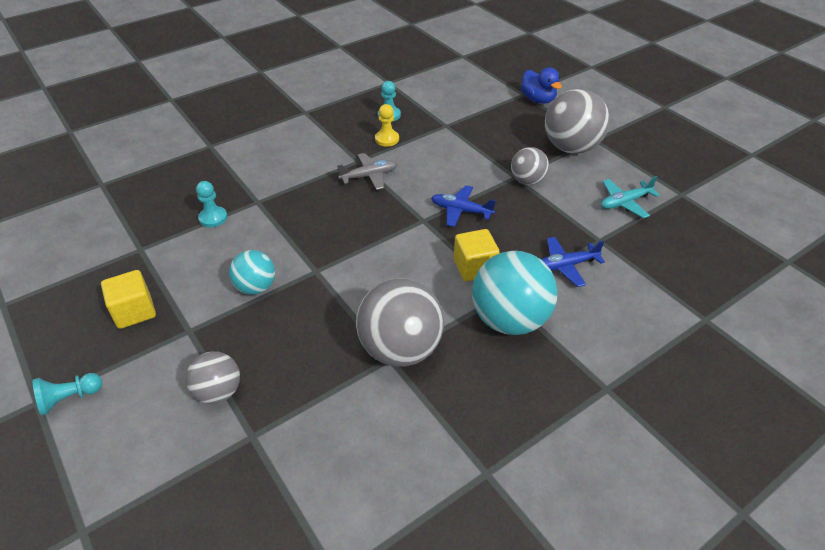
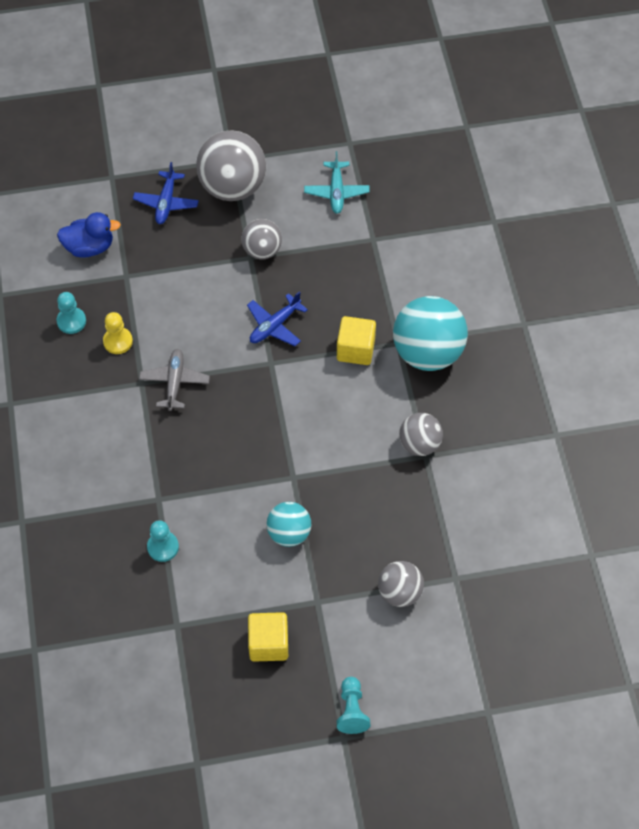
camera: 65 degrees left, 15 degrees up
(400, 349) = (419, 444): grey ball -> grey ball, size x0.57
(538, 100) = (131, 169): blue duck -> blue duck (89, 247)
(565, 266) = (389, 281): blue plane -> blue plane (166, 202)

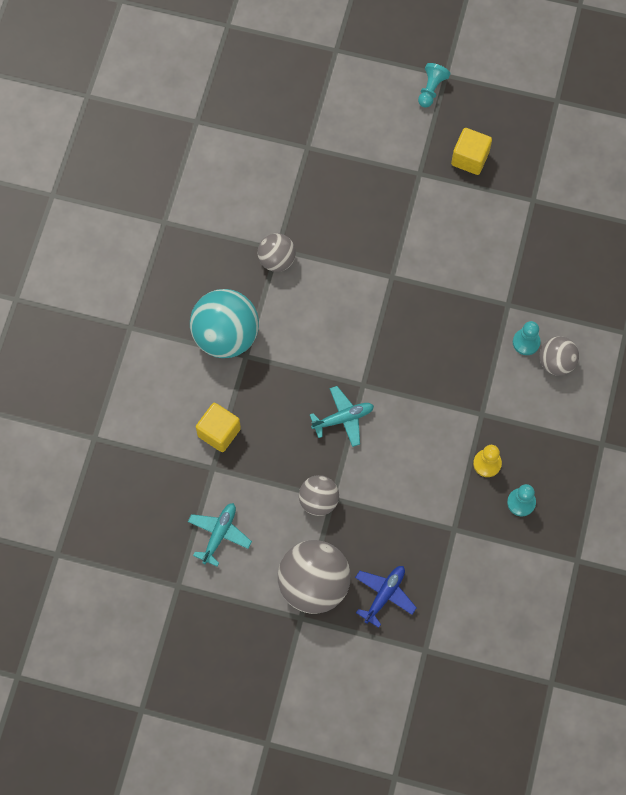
camera: 155 degrees left, 10 degrees up
(89, 247) = (476, 576): blue duck -> none
(163, 547) = (520, 264): turquoise pawn -> turquoise pawn (526, 342)
(174, 382) = (453, 402): grey plane -> none
(274, 326) = (343, 418): blue plane -> turquoise plane
(289, 533) = (416, 233): turquoise ball -> none
(355, 350) = (285, 365): yellow cube -> yellow cube (219, 432)
(400, 592) = (354, 154): grey ball -> grey ball (556, 362)

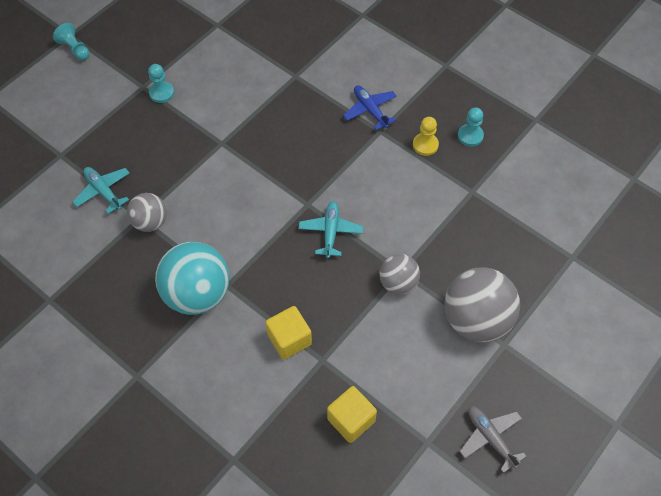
camera: 65 degrees left, 10 degrees down
(205, 637) = (490, 438): none -> grey plane
(219, 534) = (391, 381): turquoise plane -> turquoise plane (103, 191)
(384, 595) = (509, 267): blue plane -> blue plane (370, 110)
(470, 158) = (154, 49): yellow cube -> yellow cube (351, 420)
(526, 342) = (335, 77): turquoise pawn -> turquoise pawn (161, 93)
(556, 362) = (363, 65): grey ball -> none

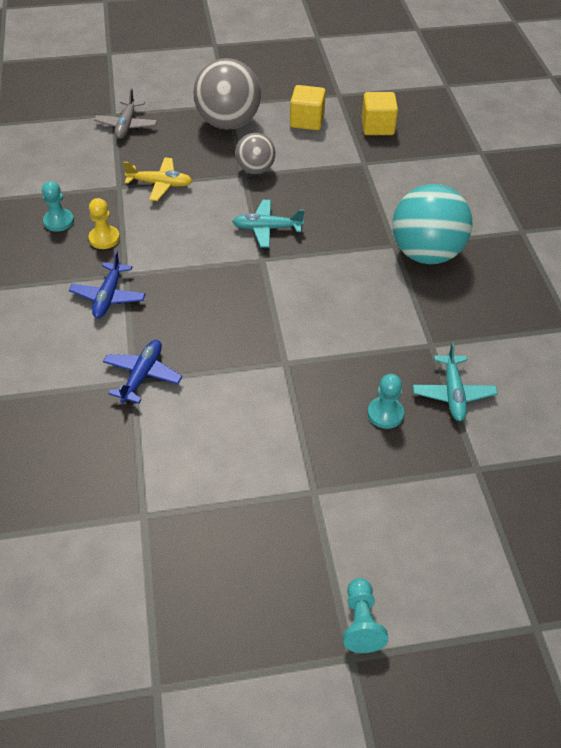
camera: 140 degrees left, 10 degrees down
(150, 222) = (424, 334): grey ball -> none
(161, 93) = (298, 466): turquoise pawn -> turquoise pawn (385, 414)
(289, 339) = (377, 186): yellow cube -> yellow cube (307, 121)
(294, 81) = (142, 375): none -> blue plane
(330, 232) = (267, 228): turquoise plane -> turquoise plane turned 45 degrees clockwise
(447, 215) = (160, 184): none -> yellow plane
(490, 438) = (297, 76): grey plane -> grey plane (126, 125)

